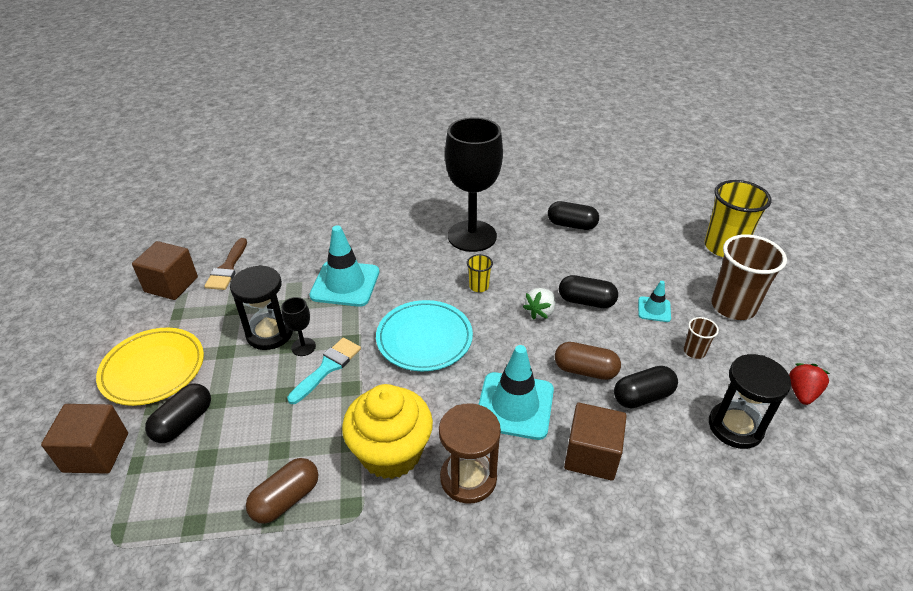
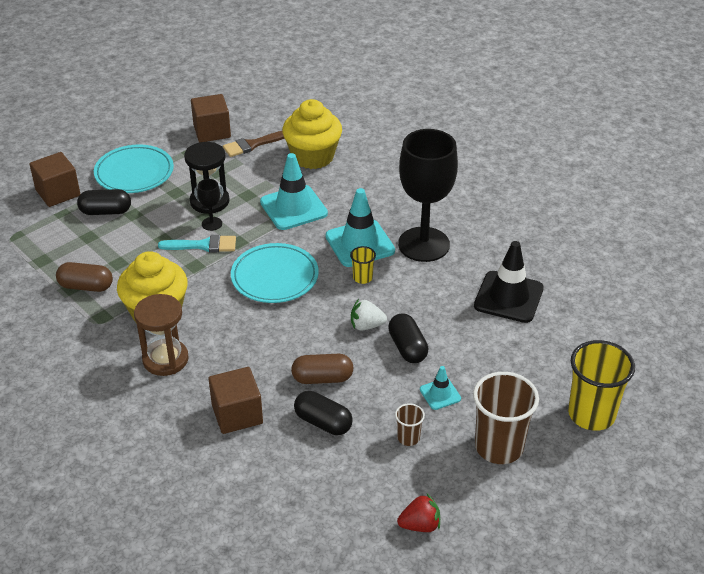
camera: 55 degrees right, 0 degrees up
(153, 369) = (134, 173): yellow plate -> turquoise plate
(293, 242) = (313, 157): none -> yellow cupcake
(515, 405) = (250, 354): turquoise traffic cone -> turquoise traffic cone (360, 243)
(571, 225) = (508, 297): black capsule -> black traffic cone
(585, 370) = (322, 378): brown capsule -> brown capsule turned 75 degrees counterclockwise
(735, 427) = (338, 490): black hourglass -> none

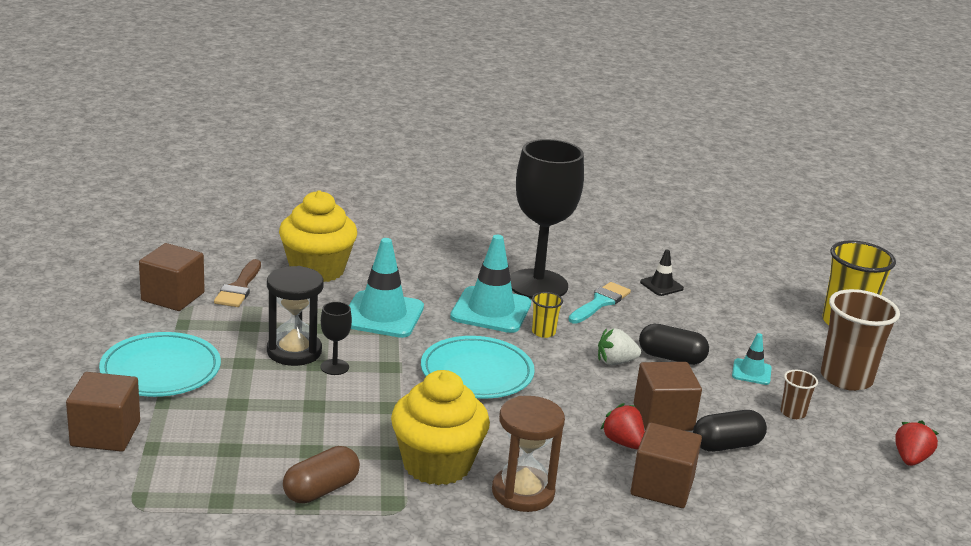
camera: 55 degrees left, 15 degrees down
(106, 211) = (201, 418): black capsule -> none
(203, 245) = (363, 388): turquoise brush -> turquoise brush (600, 303)
(269, 374) = (623, 442): none -> red strawberry
(322, 378) = (663, 417): brown capsule -> brown cube
(366, 326) = (615, 362): white strawberry -> white strawberry turned 45 degrees clockwise
(508, 297) = (661, 285): black traffic cone -> black traffic cone, size x0.51

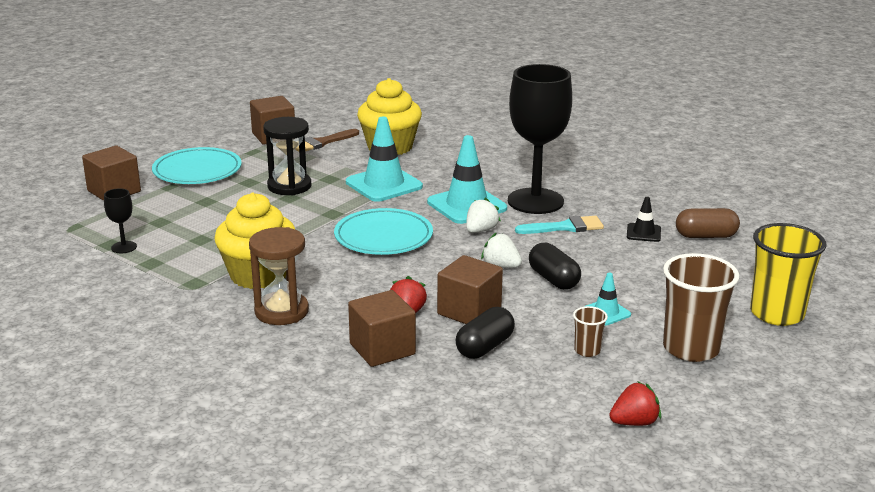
camera: 45 degrees right, 0 degrees up
(321, 490) = (168, 260): brown capsule -> brown capsule (705, 236)
(334, 367) = (298, 202): black goblet -> black goblet (124, 247)
(543, 332) = (481, 230): yellow cup -> white strawberry
(727, 445) = (485, 347): black capsule -> black capsule turned 75 degrees counterclockwise

